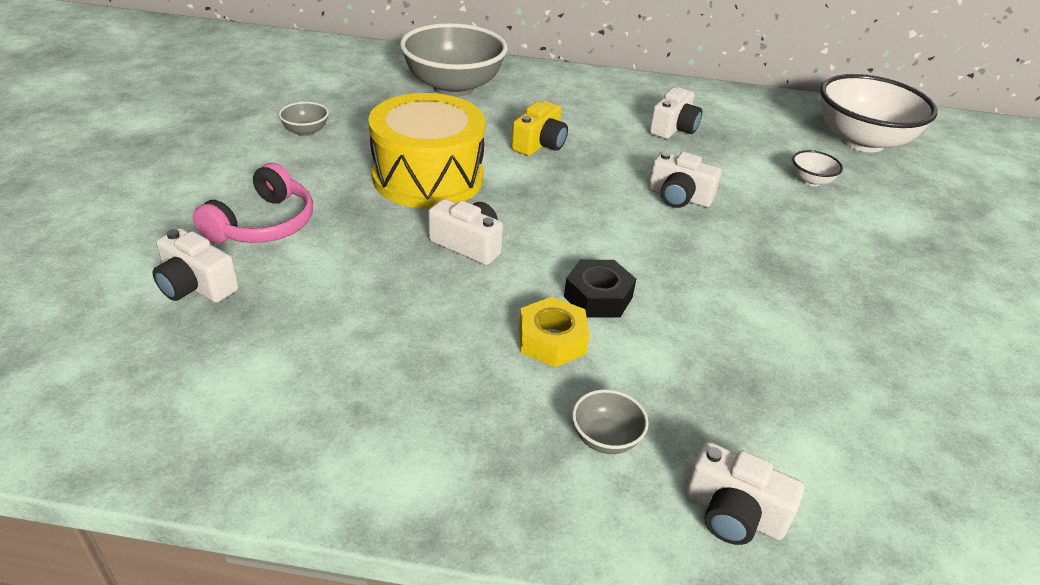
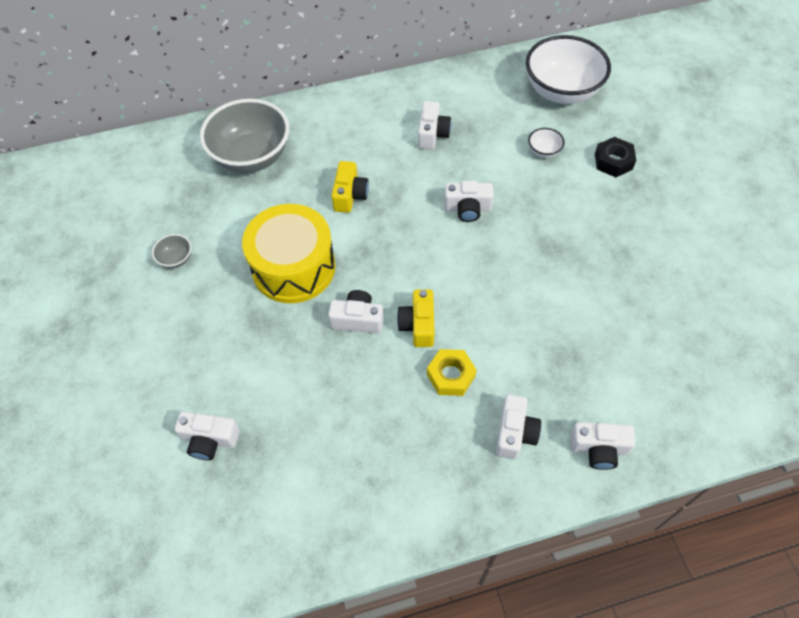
camera: 20 degrees left, 20 degrees up
(263, 224) = (213, 366): pink headphones -> none
(542, 276) = (418, 325): none -> yellow camera
(598, 297) = (460, 327): black nut -> black nut (613, 161)
(605, 438) = (514, 433): grey bowl -> white camera

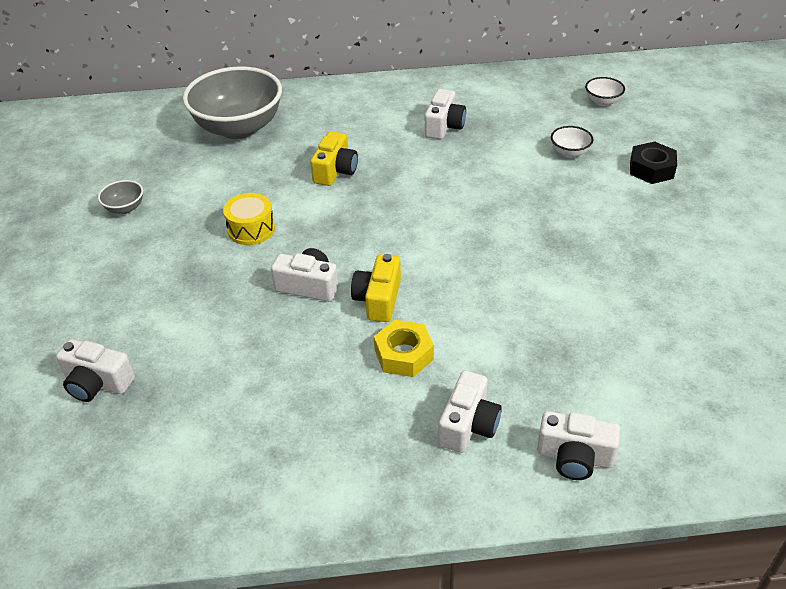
camera: 10 degrees right, 15 degrees down
(293, 267) = (251, 229): yellow drum -> yellow drum, size x0.48
(467, 209) = (467, 196): white camera -> none
(561, 91) = (602, 101): white bowl -> white bowl, size x0.41

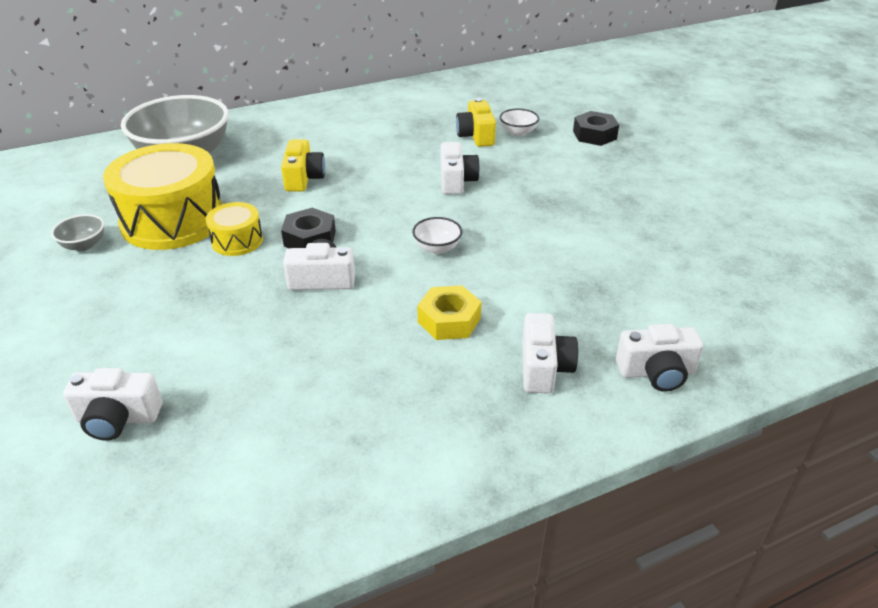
camera: 20 degrees left, 5 degrees down
(205, 196) = (173, 220): none -> yellow drum
(315, 239) = (310, 238): none -> black nut
(378, 299) = (400, 278): yellow camera -> yellow camera (476, 136)
(444, 126) = (393, 128): white camera -> white camera (456, 181)
(602, 101) = (525, 92): white bowl -> white bowl (437, 248)

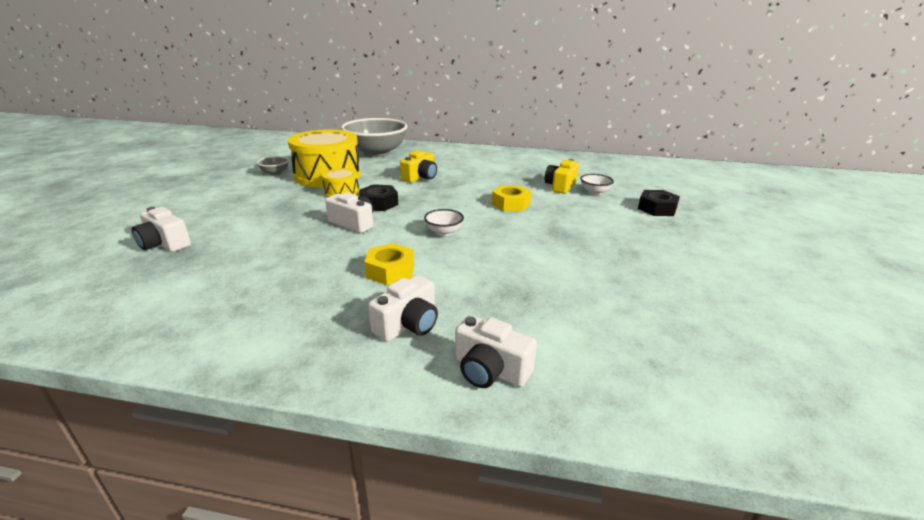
camera: 35 degrees right, 10 degrees down
(456, 181) = (511, 204): white camera -> yellow nut

